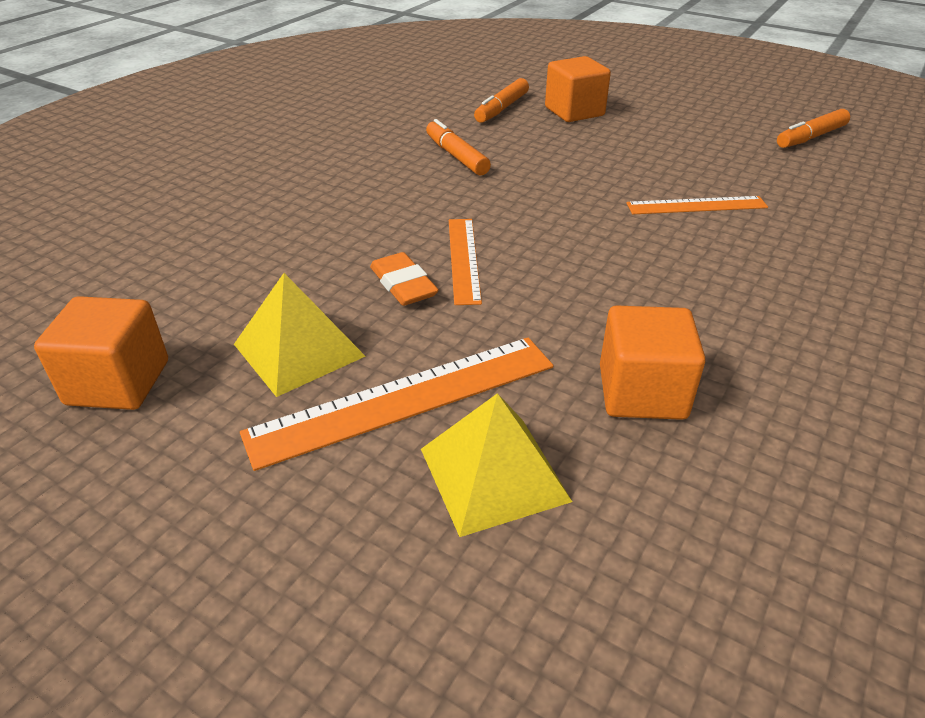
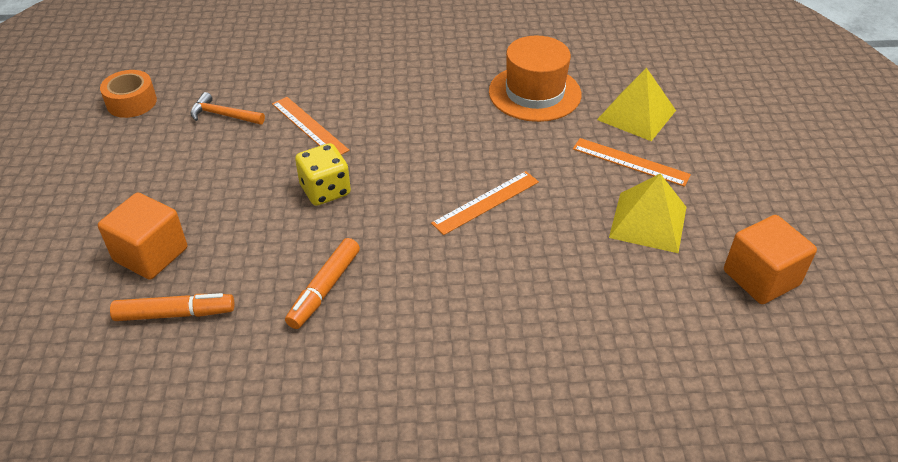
camera: 125 degrees left, 5 degrees up
(403, 284) = (542, 215): orange eraser -> none
(404, 399) = (630, 162): orange ruler -> orange ruler, size x0.61
(578, 186) = (325, 190): none -> yellow dice
(642, 392) = (534, 93): orange cube -> orange hat
(754, 170) = (223, 115): none -> orange hammer
(810, 137) = (131, 102): orange marker -> orange tape

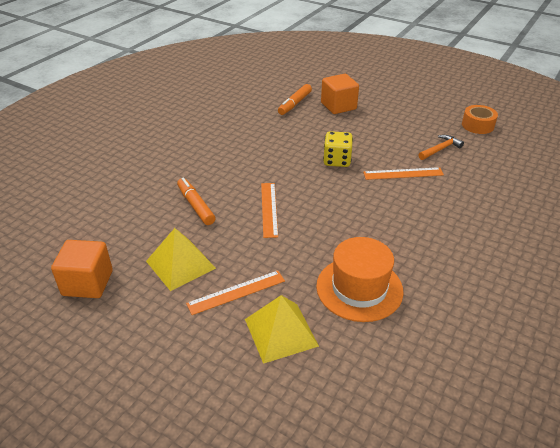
camera: 125 degrees right, 5 degrees down
(324, 289) = (266, 139): orange marker -> orange marker (195, 206)

